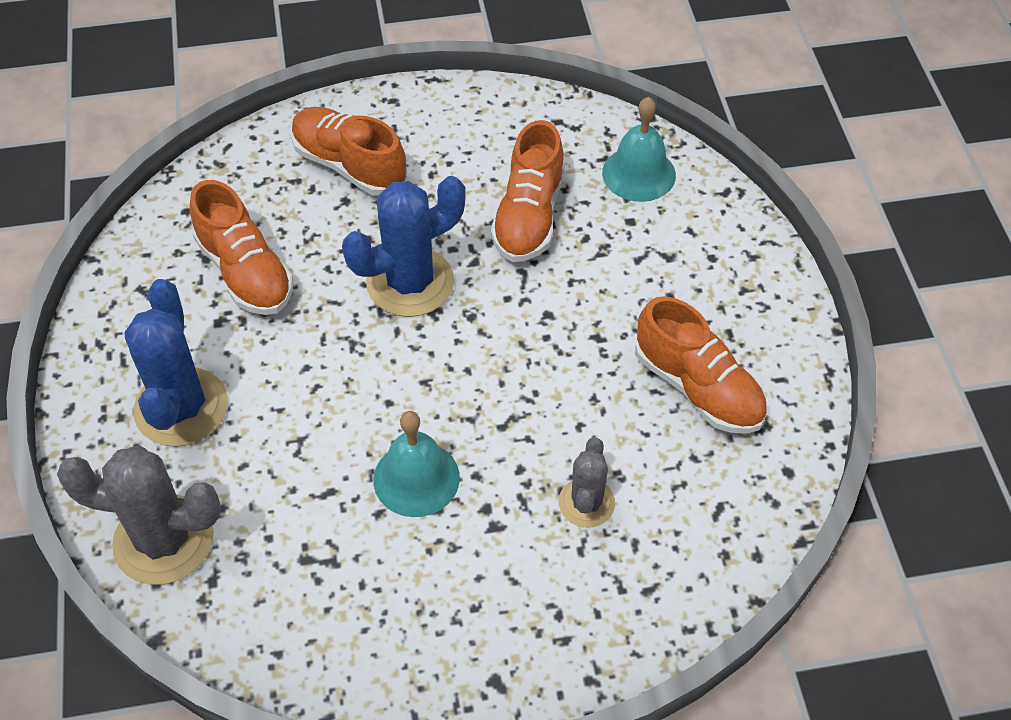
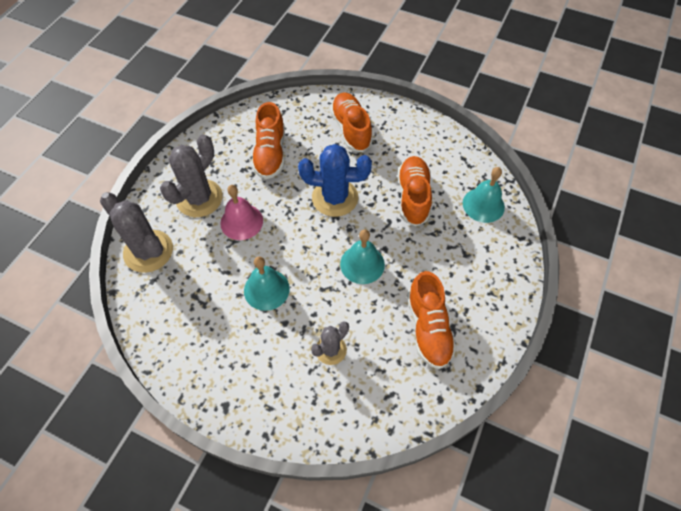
camera: 35 degrees right, 5 degrees up
(181, 407) = (199, 198): blue cactus -> grey cactus
(287, 402) = (241, 221): none -> pink bell
(529, 216) = (413, 197): orange shoe -> orange shoe turned 135 degrees clockwise
(532, 355) = (362, 264): none -> turquoise bell

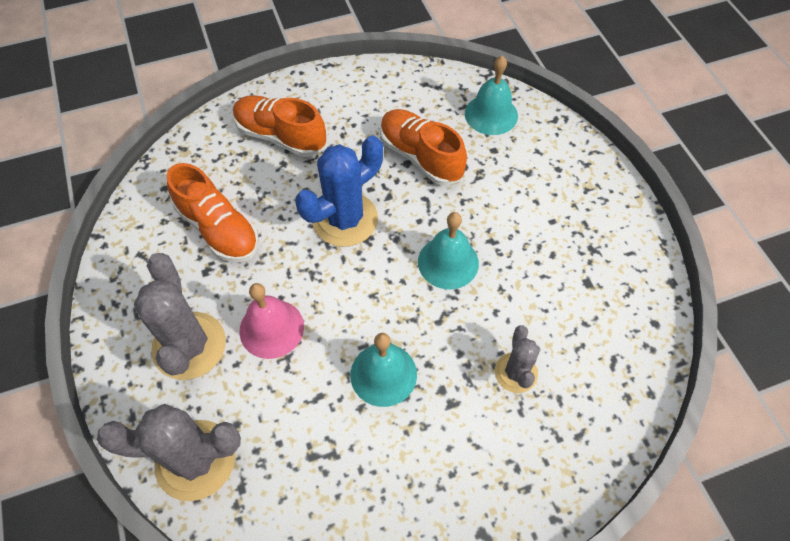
camera: 45 degrees left, 0 degrees up
(428, 328) = (574, 268): orange shoe -> none

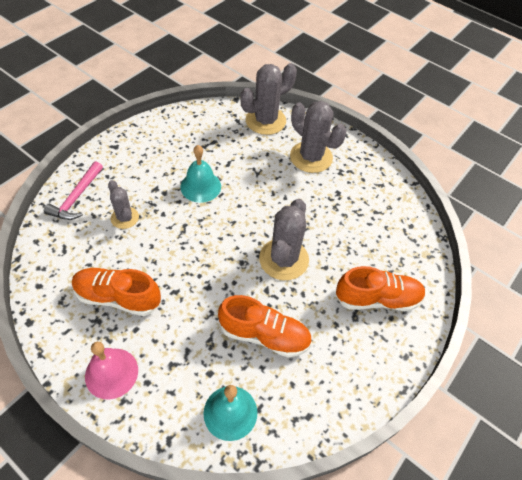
camera: 145 degrees right, 5 degrees down
(219, 229) = (354, 217): orange shoe -> orange shoe (118, 297)
(271, 328) = (276, 181): pink bell -> pink bell (111, 373)
(345, 219) = (284, 259): blue cactus -> grey cactus
(448, 262) = (198, 262): turquoise bell -> none
(576, 446) = (77, 197): none -> pink hammer

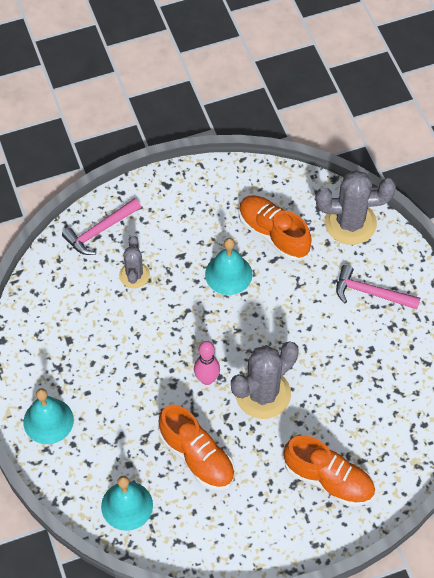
camera: 35 degrees right, 5 degrees up
(111, 373) = (48, 421): pink bell -> turquoise bell
(118, 297) = (87, 355): orange shoe -> orange shoe (273, 234)
(232, 269) = (207, 379): none -> pink bowling pin
(311, 157) = (371, 293): grey cactus -> pink hammer

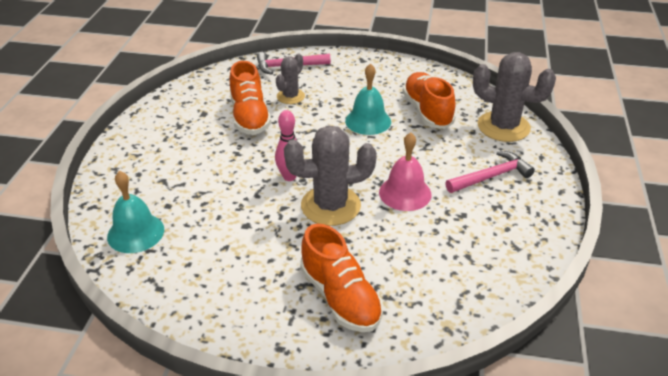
camera: 30 degrees right, 20 degrees down
(48, 421) = (136, 152): turquoise bell -> none
(197, 457) = (230, 225): orange shoe -> orange shoe (250, 117)
(313, 348) = (405, 193): none -> pink bell
(371, 293) = (491, 176): pink hammer -> pink hammer turned 105 degrees clockwise

